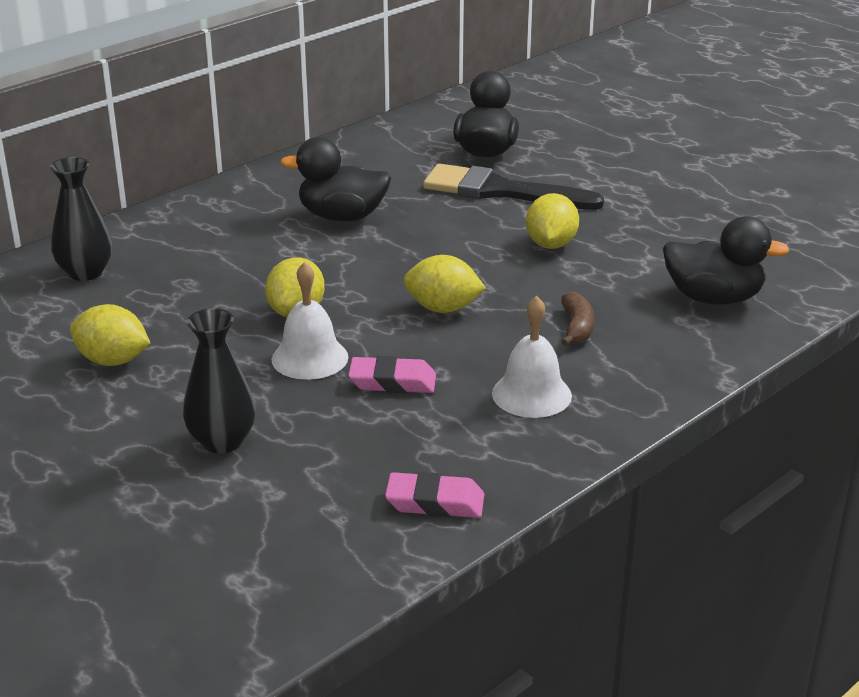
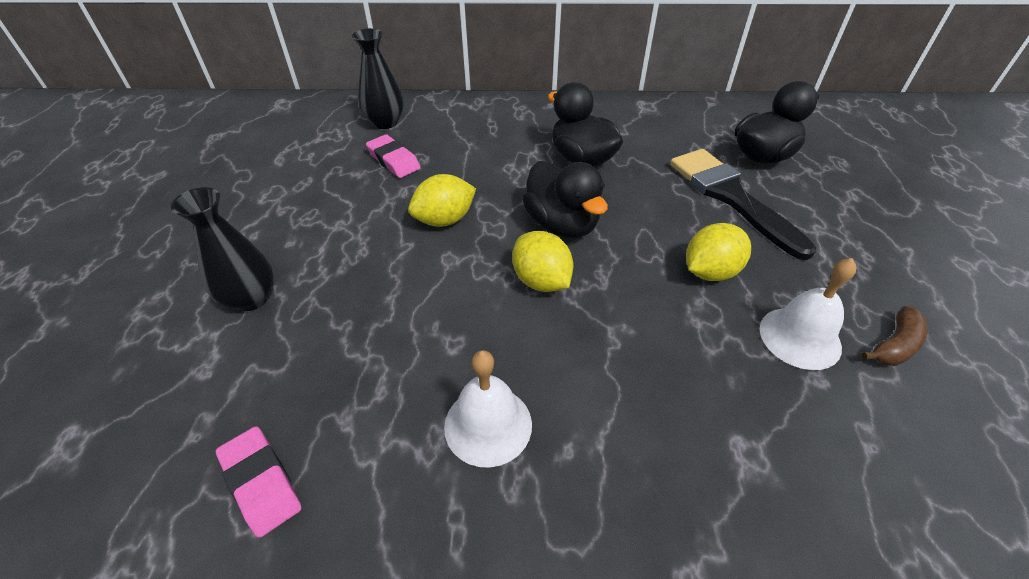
camera: 45 degrees right, 15 degrees up
(113, 361) = (302, 192): yellow lemon -> none
(310, 358) = (396, 264): white bell -> white bell (800, 337)
(392, 382) = (412, 326): pink eraser -> pink eraser (393, 160)
(576, 328) = (621, 377): brown banana -> brown banana (894, 345)
(713, 298) = (808, 441): black duck -> black duck (561, 224)

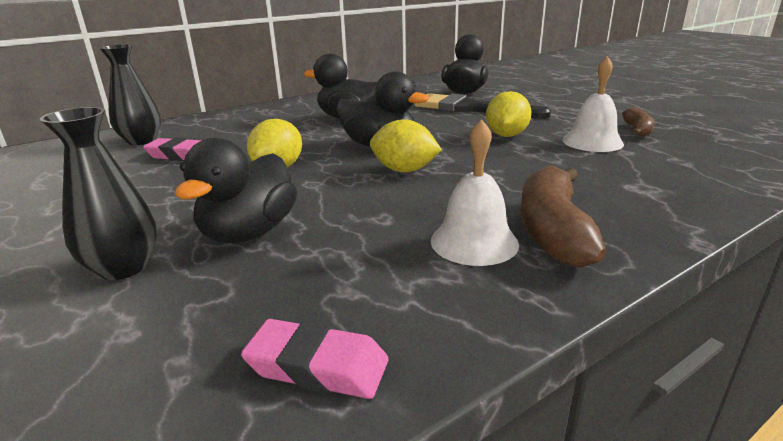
camera: 35 degrees left, 20 degrees down
(349, 303) = (249, 233): none -> black duck
(570, 457) = (553, 231): none -> brown banana

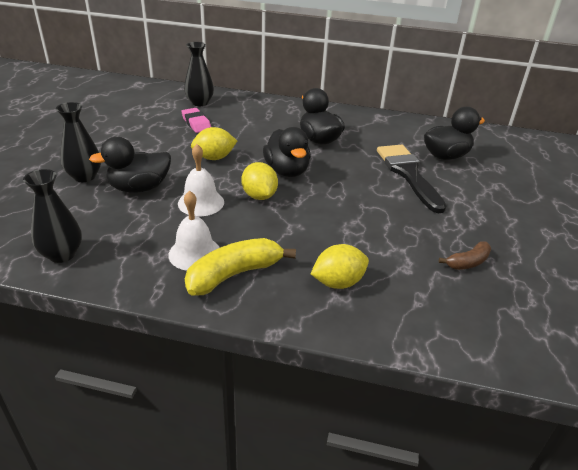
camera: 45 degrees right, 10 degrees up
(317, 366) = (62, 254): pink eraser -> black vase
(506, 135) = (369, 209): yellow lemon -> yellow lemon (338, 282)
(553, 231) = (234, 274): brown banana -> yellow banana
(592, 142) = (407, 248): white bell -> white bell (201, 202)

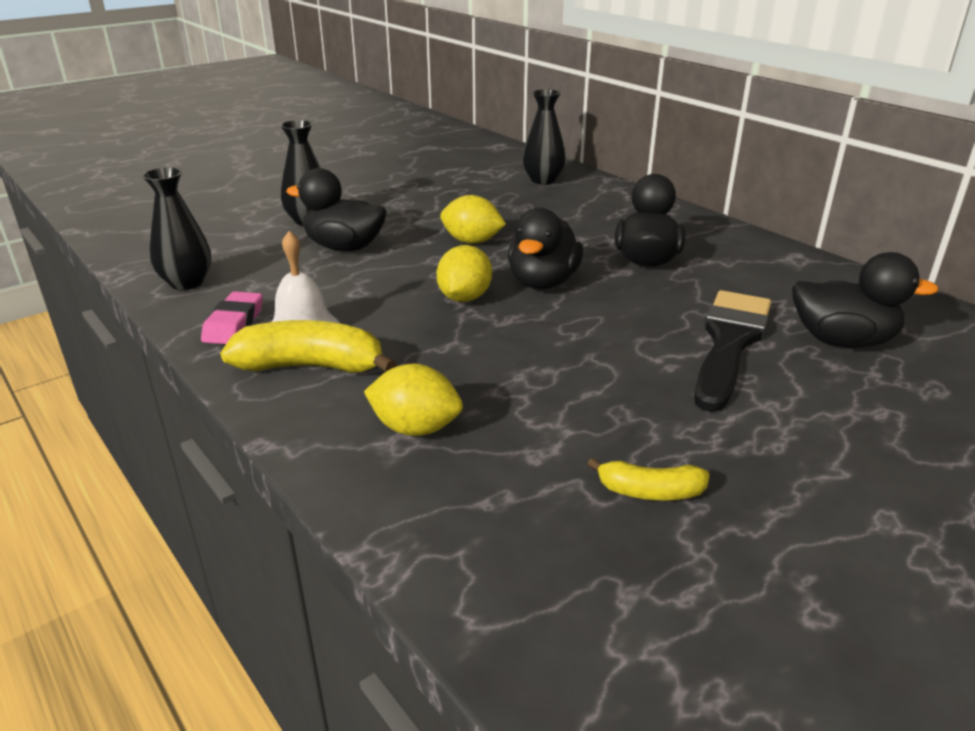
camera: 40 degrees right, 5 degrees down
(196, 123) = (505, 200): pink eraser -> pink eraser (234, 324)
(201, 202) = (386, 282): white bell -> none
(468, 262) = (650, 491): brown banana -> yellow banana

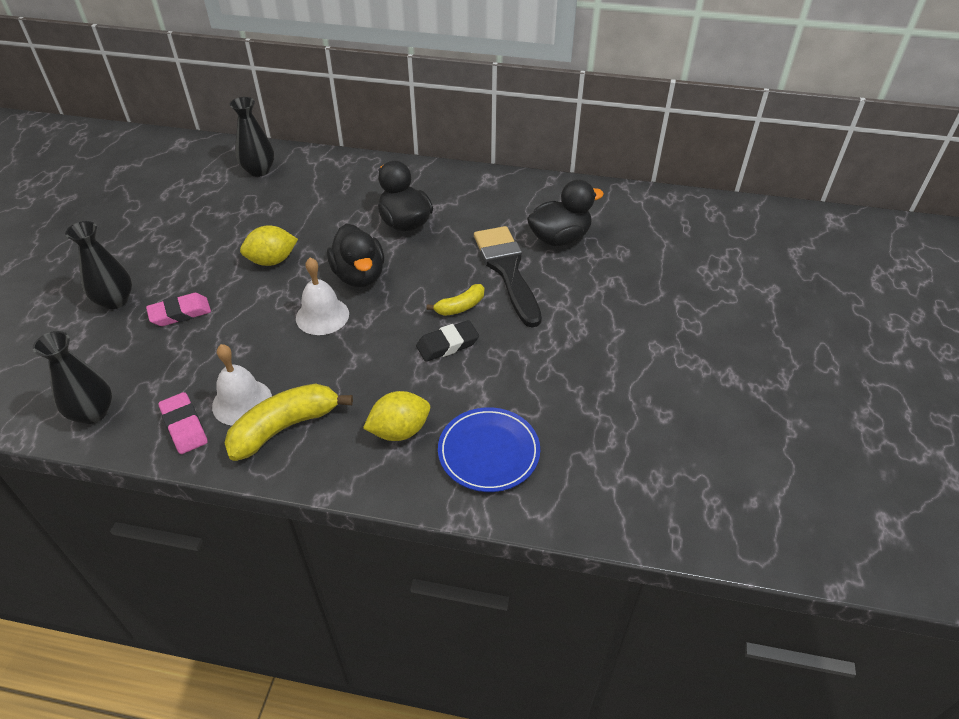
camera: 40 degrees left, 15 degrees up
(344, 247) = (180, 313): black duck -> pink eraser
(464, 298) = (322, 316): yellow lemon -> white bell
(491, 506) = (488, 452): none -> blue plate
(569, 378) = (447, 344): none -> black eraser
(650, 491) = (551, 395): yellow banana -> yellow banana (460, 307)

